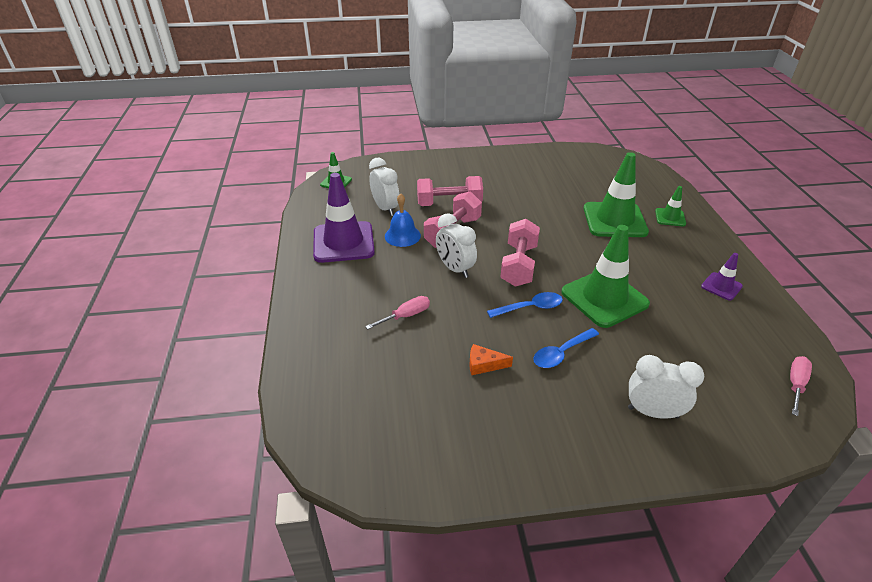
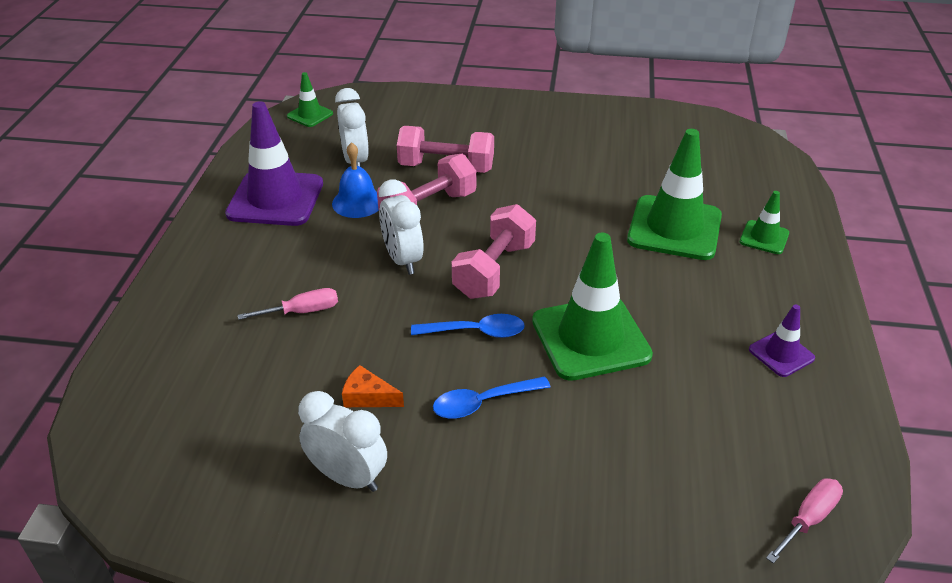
camera: 15 degrees right, 0 degrees up
(653, 412) = (564, 510): white clock -> white clock (348, 477)

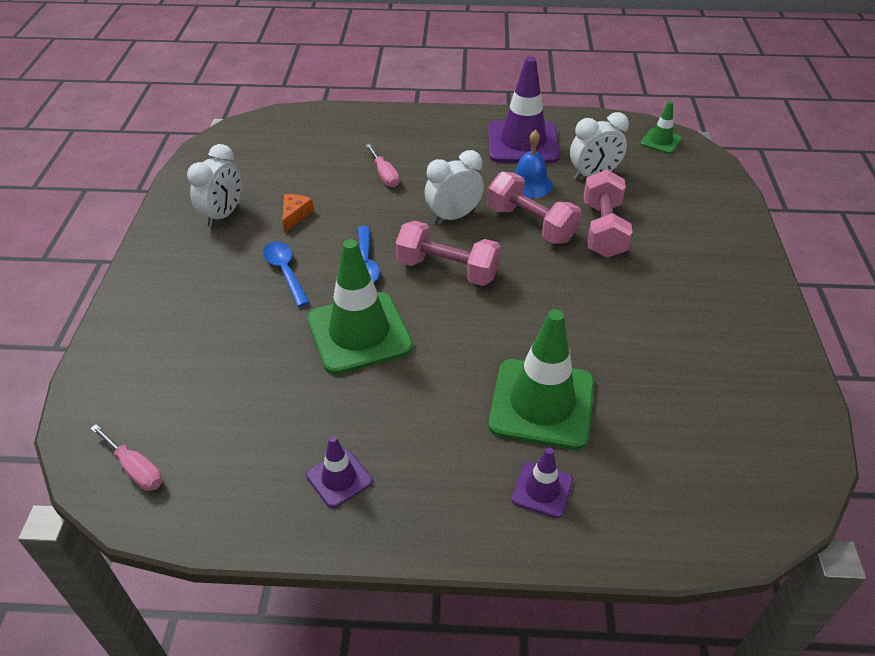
camera: 85 degrees right, 5 degrees up
(764, 237) = (542, 490): green traffic cone -> purple traffic cone

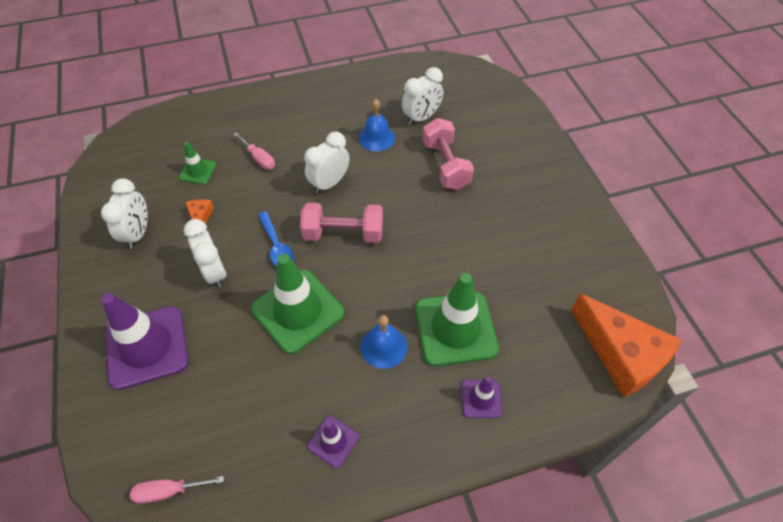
camera: 20 degrees left, 10 degrees up
(135, 469) = (169, 491): pink screwdriver -> pink screwdriver turned 150 degrees clockwise
(285, 272) = (215, 272): blue spoon -> white clock
(443, 397) = (383, 346): none -> blue bell
(522, 143) = (357, 100): purple traffic cone -> purple traffic cone (147, 347)
(531, 224) = (391, 174): pink dumbbell -> none
(661, 141) = (459, 74): green traffic cone -> green traffic cone (197, 171)
(758, 497) = (621, 354): none -> orange cheese

